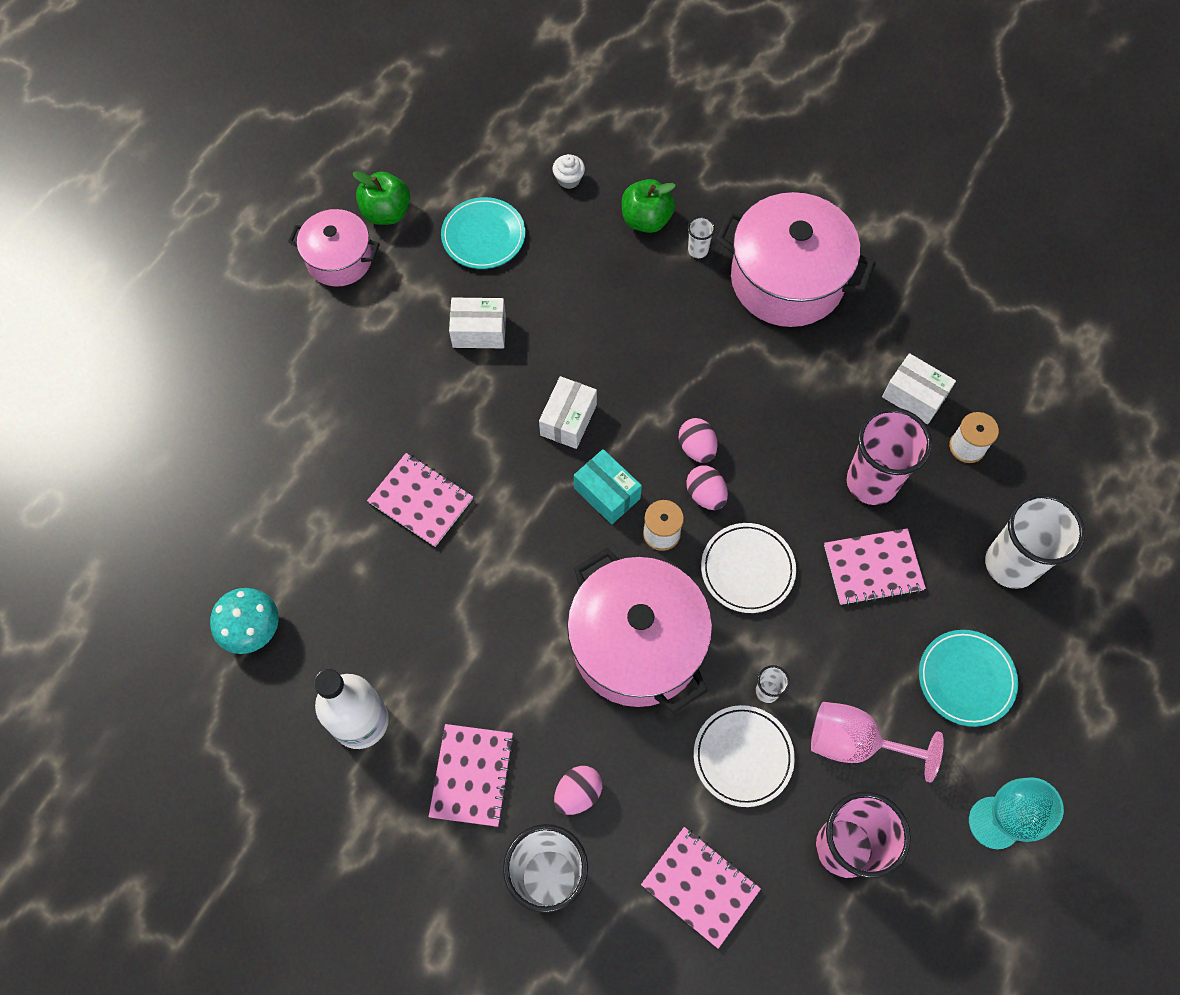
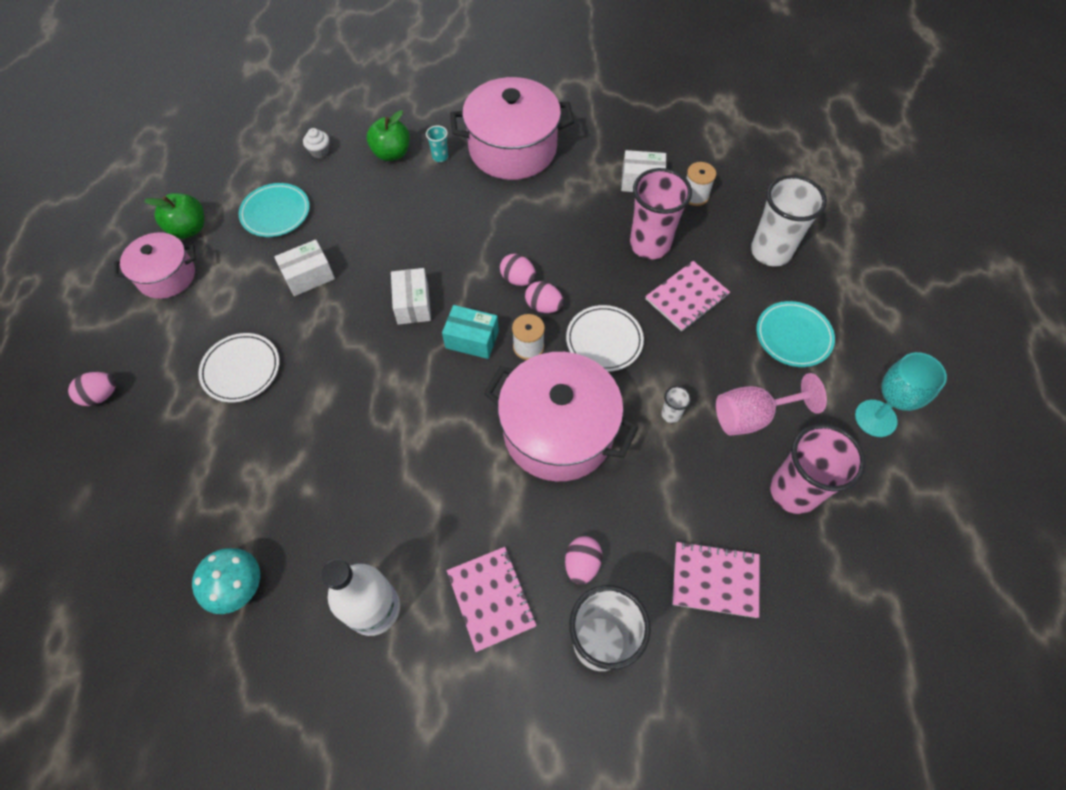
camera: 30 degrees left, 5 degrees down
(220, 364) = (101, 396): none -> pink egg
(421, 501) = (330, 414): pink notebook -> none
(698, 250) = (440, 157): white cup -> turquoise cup
(743, 756) = (684, 468): white plate -> white plate (241, 369)

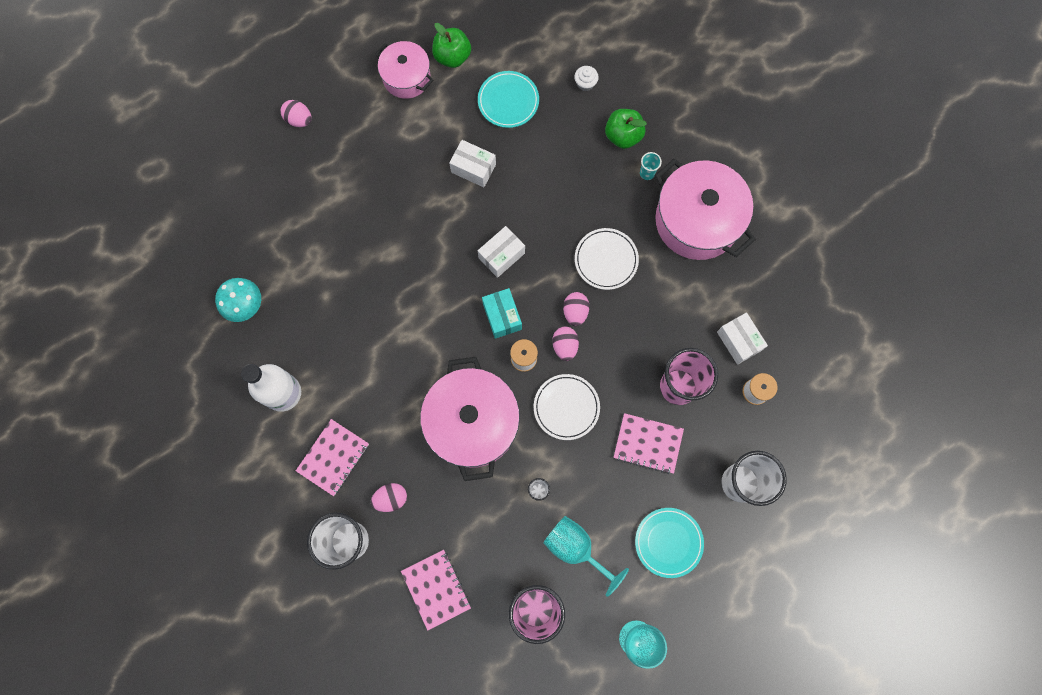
camera: 55 degrees right, 15 degrees up
(241, 369) = (374, 186): white plate -> white plate (606, 260)
(752, 416) = (576, 548): pink goblet -> turquoise goblet

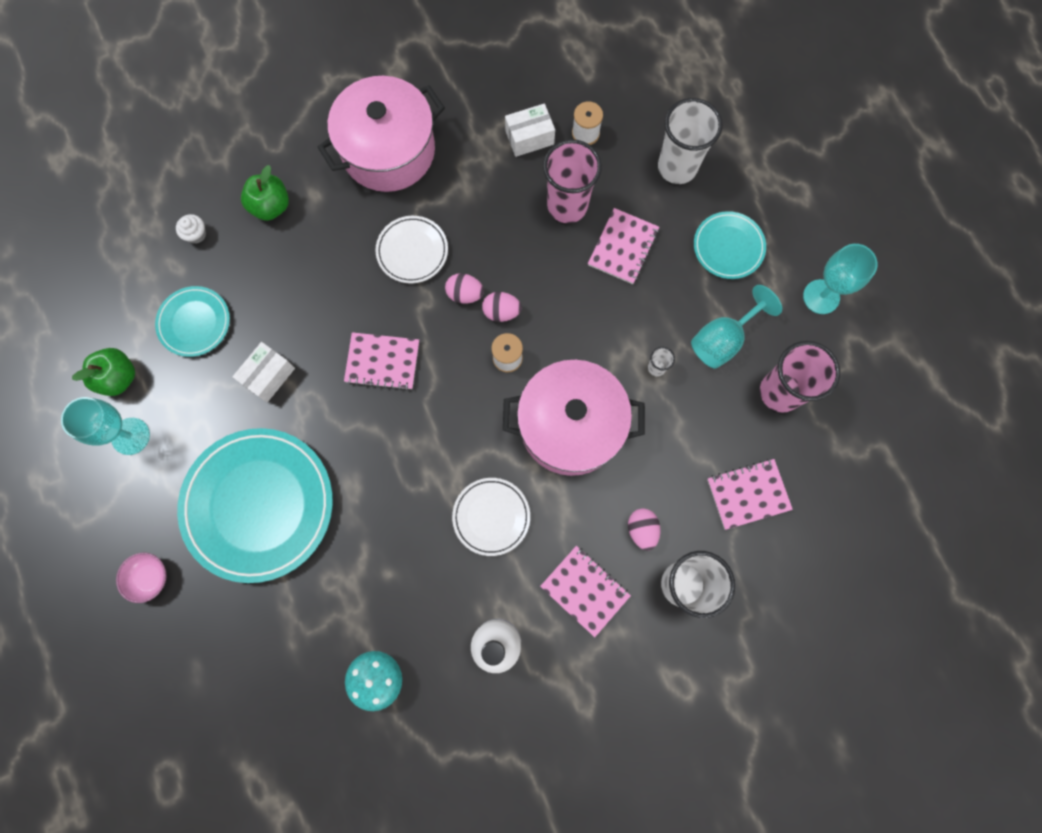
camera: 80 degrees left, 0 degrees up
(299, 119) = (149, 577): pink egg -> pink bowl
(366, 185) = (259, 505): none -> turquoise plate
(406, 77) = (130, 436): pink pot -> turquoise goblet
(501, 255) = (382, 362): white box -> pink notebook
(502, 316) = (454, 373): turquoise box -> none
(566, 407) = (570, 322): white plate -> white plate (491, 517)
(647, 173) = (321, 190): turquoise cup -> none

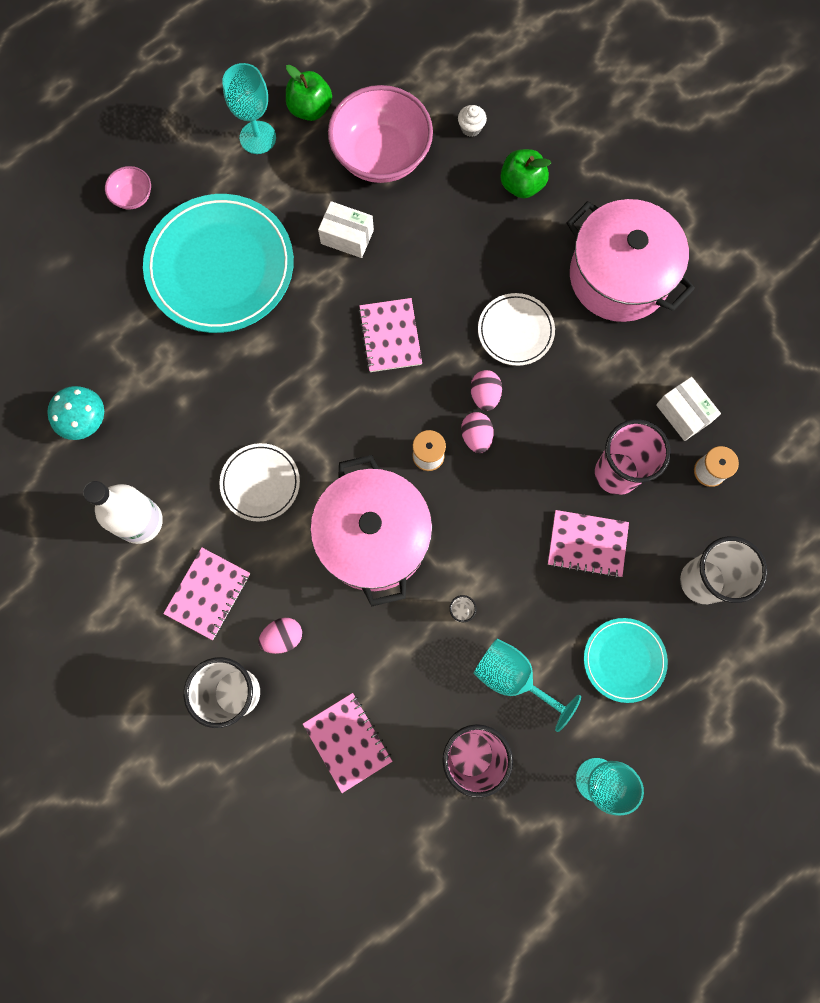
camera: 75 degrees right, 0 degrees up
(194, 323) = (381, 155): turquoise plate -> pink bowl

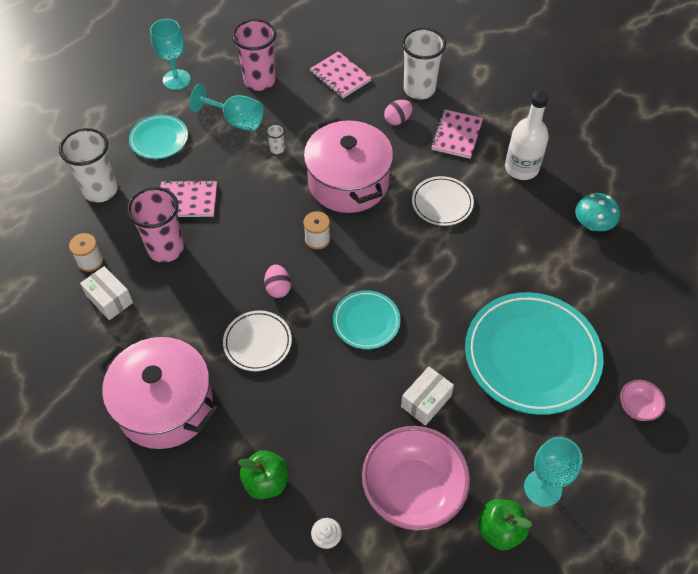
camera: 170 degrees right, 20 degrees down
(347, 237) = (426, 401): white box -> white box turned 60 degrees counterclockwise
(390, 336) = (366, 321): pink notebook -> turquoise plate
(476, 436) = (281, 257): pink egg -> none

